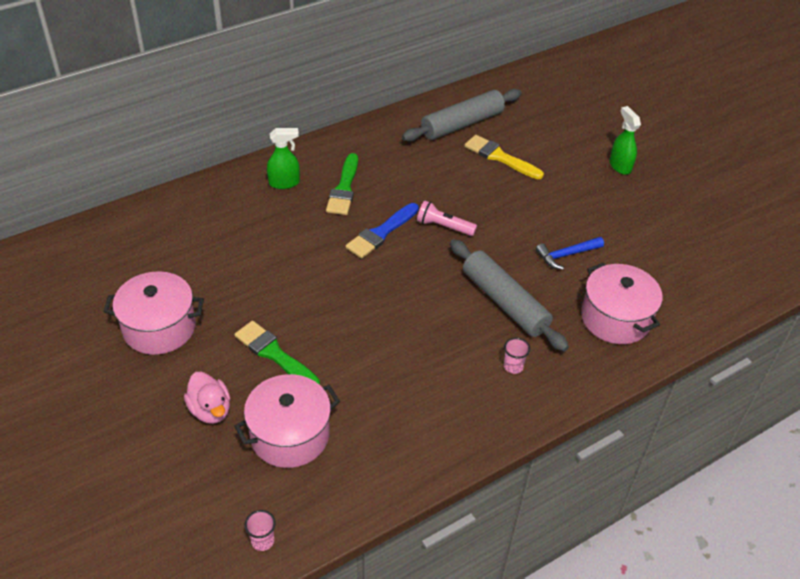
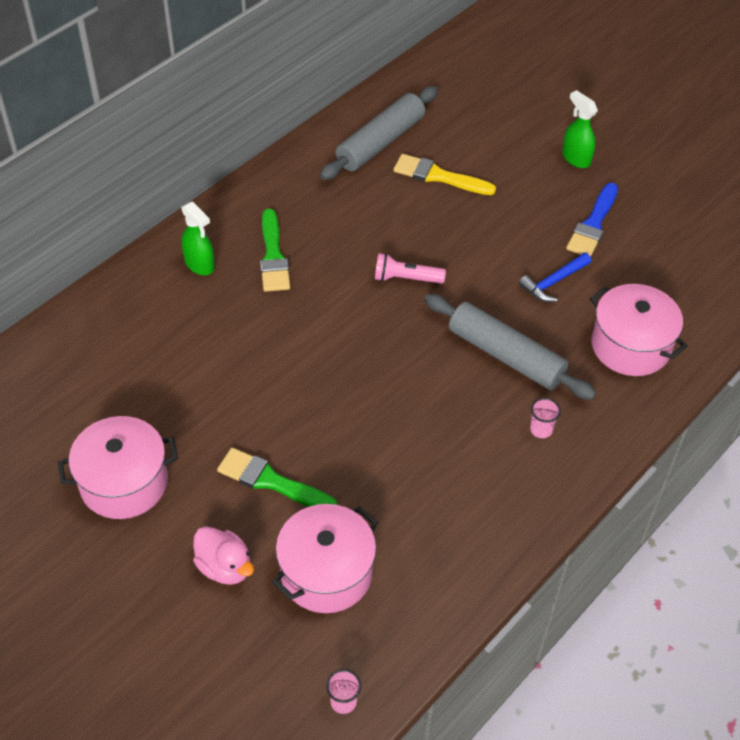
camera: 15 degrees left, 5 degrees up
(284, 183) = (200, 264): green spray bottle -> green spray bottle turned 75 degrees clockwise
(381, 233) = (337, 303): blue brush -> blue brush (593, 224)

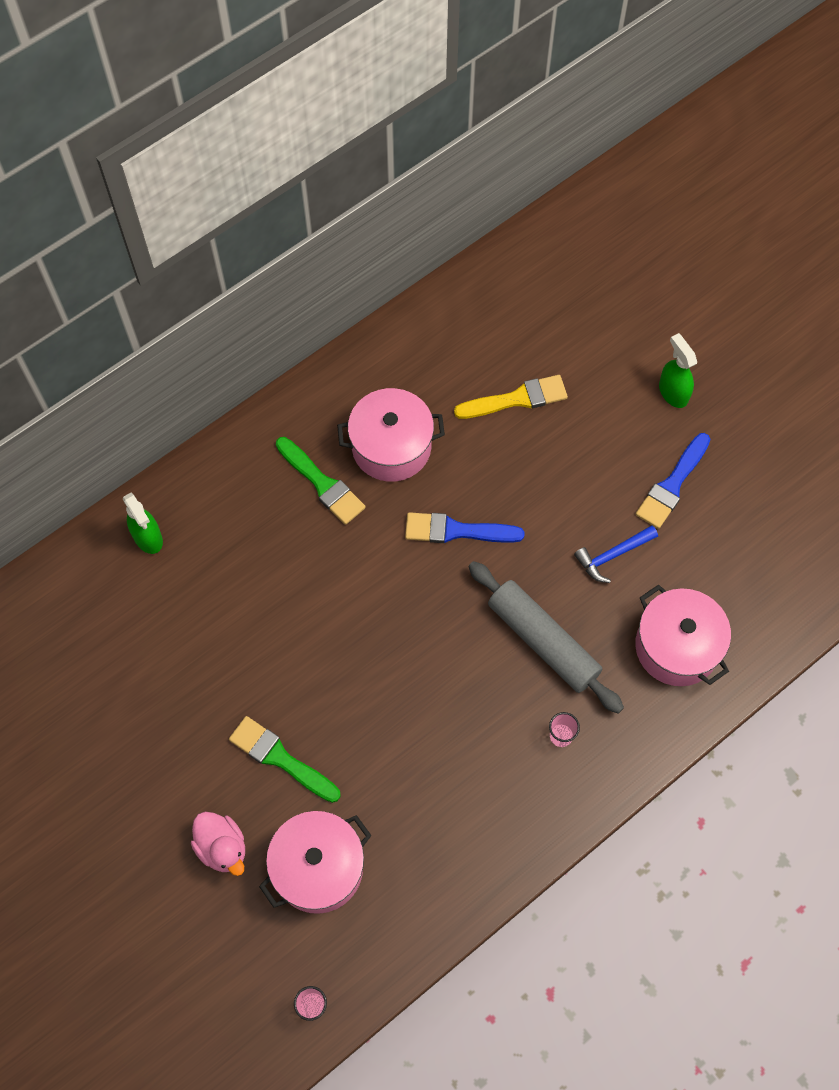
camera: 10 degrees right, 15 degrees up
(124, 482) = (137, 739): pink pot -> pink pot (391, 447)
(200, 264) = (244, 485): green spray bottle -> green spray bottle (148, 538)
(273, 256) = (322, 483): green brush -> green brush turned 45 degrees counterclockwise
(380, 142) = (461, 345): grey rolling pin -> none
(406, 278) = (457, 530): pink flashlight -> blue brush
(439, 176) = (516, 399): yellow brush -> yellow brush turned 135 degrees clockwise

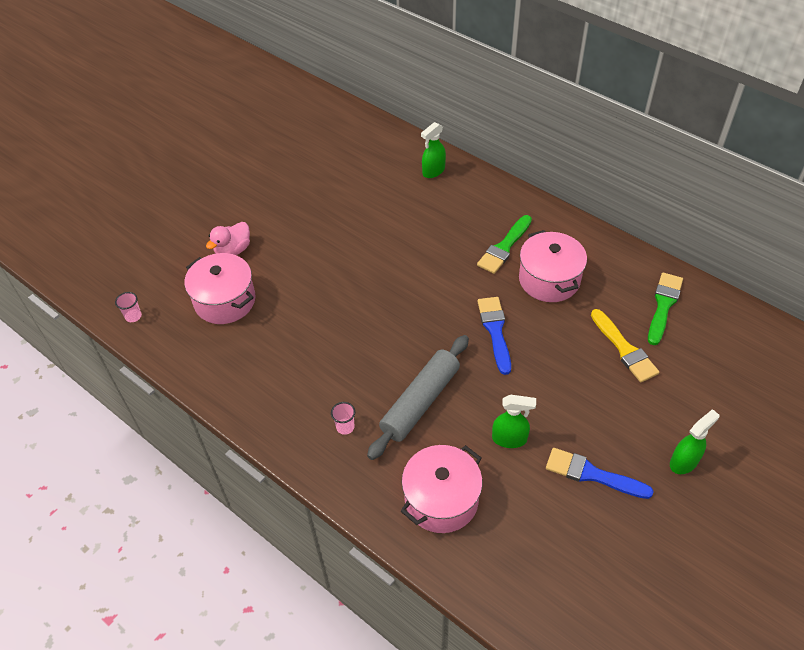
camera: 80 degrees right, 15 degrees down
(280, 758) = (297, 266): green brush -> green brush (663, 305)
(613, 555) = (509, 439): blue hammer -> green spray bottle

